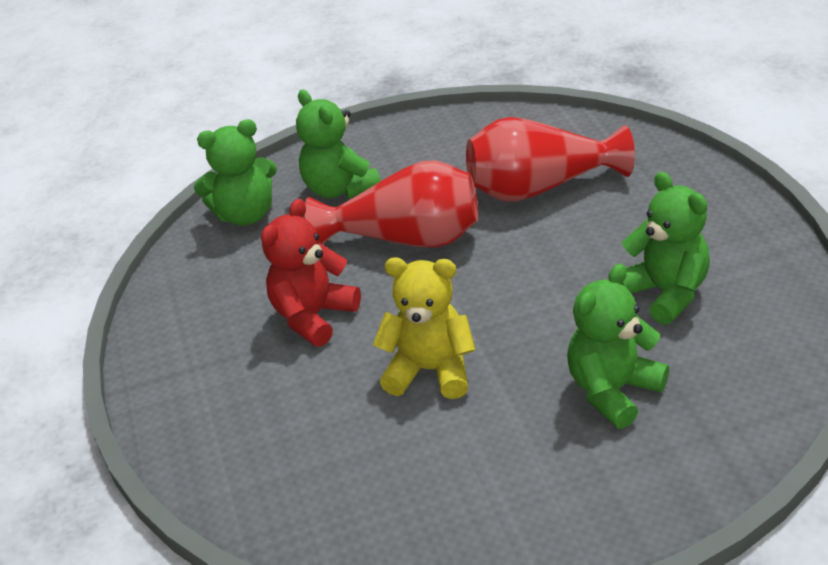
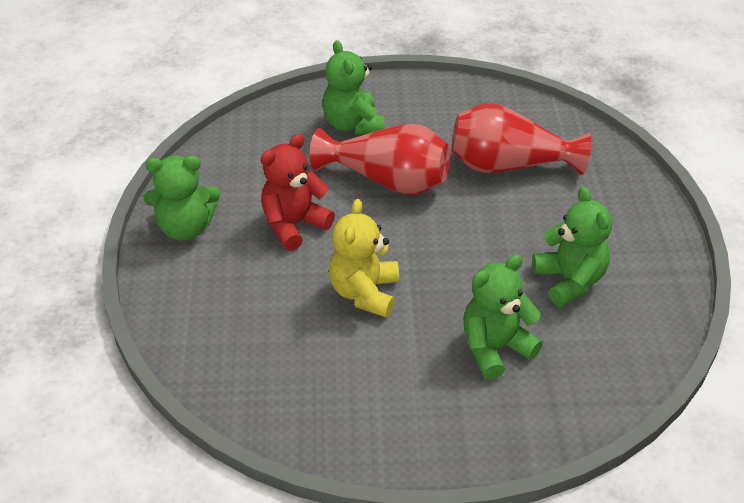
camera: 10 degrees right, 5 degrees up
(246, 215) = (273, 127): green teddy bear -> green teddy bear (185, 228)
(430, 370) = (364, 293): yellow teddy bear -> yellow teddy bear turned 105 degrees counterclockwise

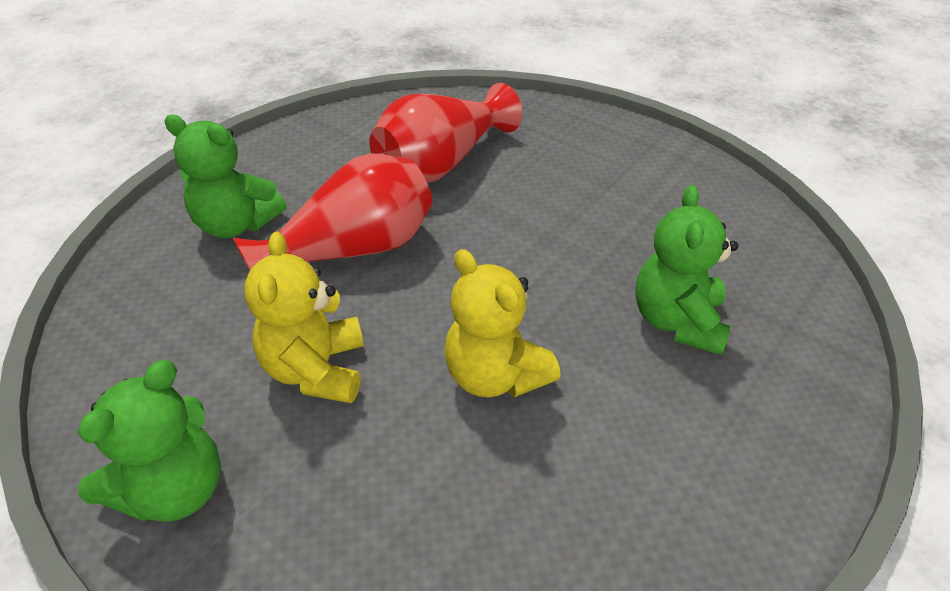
camera: 50 degrees left, 0 degrees up
(294, 225) = (316, 370): red teddy bear -> yellow teddy bear
(569, 281) = (633, 217): green teddy bear -> none

